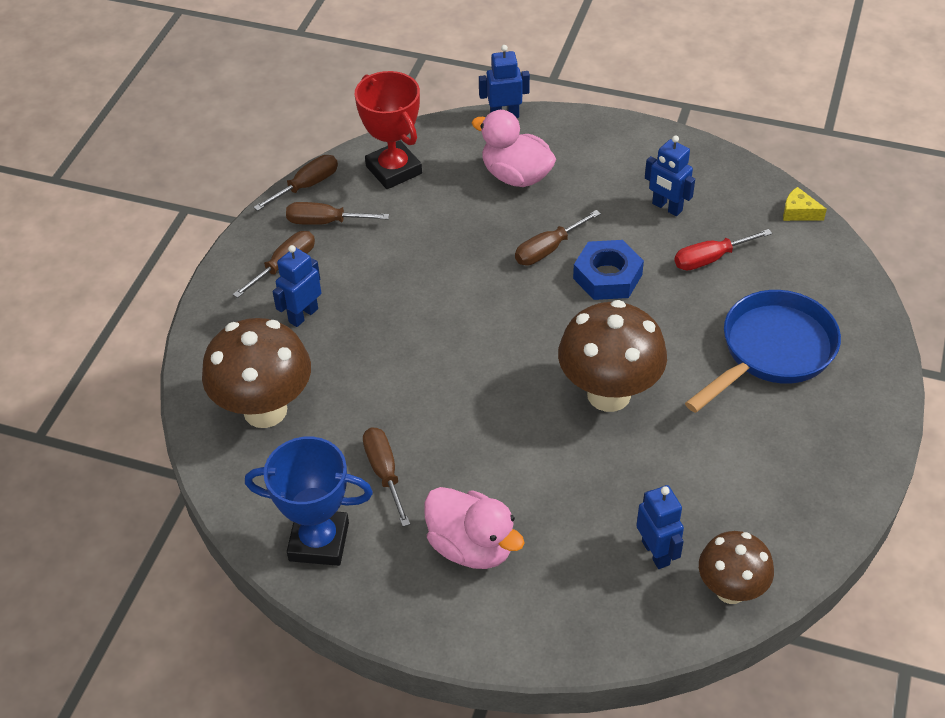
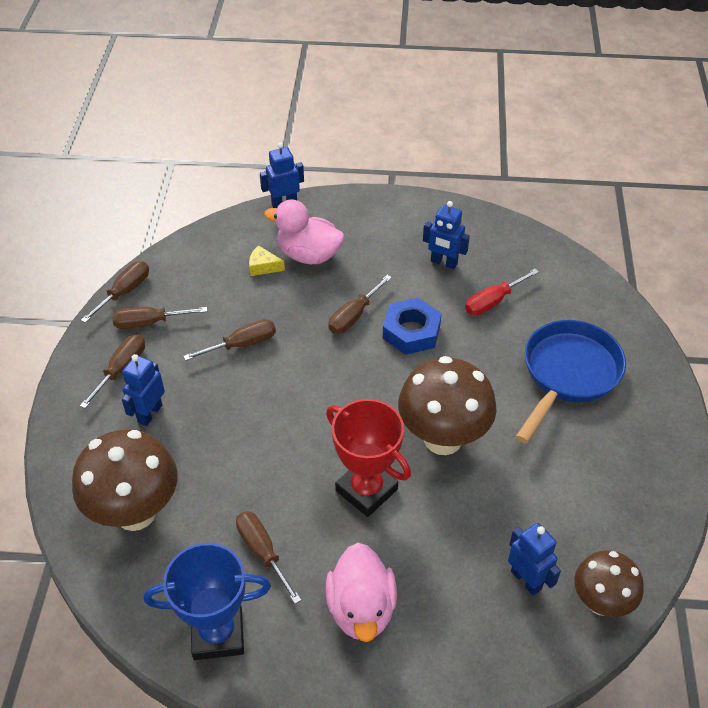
camera: 15 degrees left, 0 degrees up
(393, 170) = (199, 266): red trophy -> red trophy (366, 490)
(418, 260) = (242, 344): none -> brown screwdriver
(471, 546) = (361, 609): pink duck -> pink duck turned 60 degrees clockwise
(798, 212) = (552, 250): yellow cheese -> yellow cheese (263, 266)

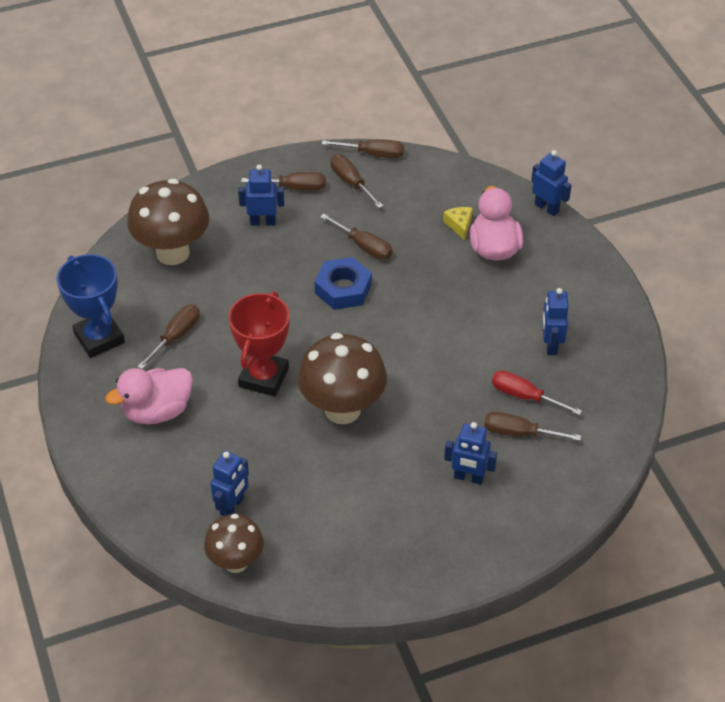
camera: 65 degrees right, 0 degrees up
(354, 316) = (442, 305): brown screwdriver -> brown screwdriver (519, 433)
(411, 331) = (449, 350): blue nut -> blue nut (343, 288)
(568, 375) = (468, 477): blue pan -> blue robot

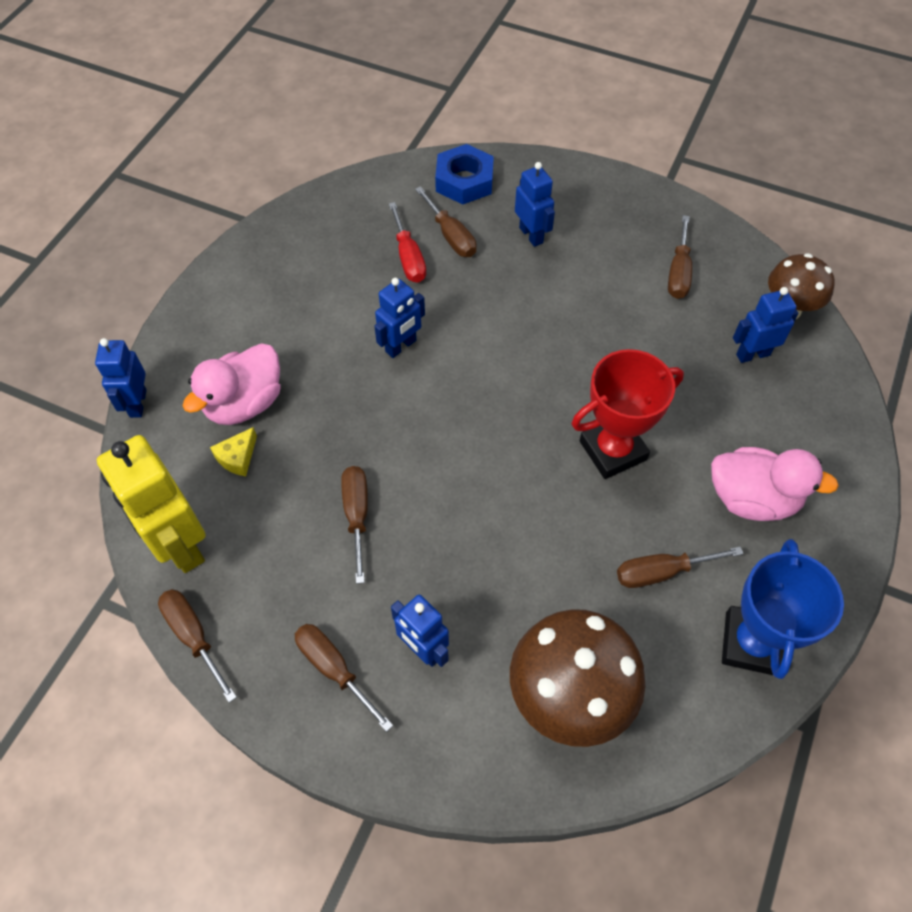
camera: 135 degrees left, 10 degrees up
(342, 409) = (571, 363): brown mushroom -> none
(343, 288) = (435, 483): blue nut -> blue nut (464, 181)
(351, 182) = (267, 616): brown screwdriver -> brown screwdriver (678, 272)
(431, 176) = (180, 544): none -> yellow robot
(550, 345) = (330, 279): blue robot -> blue robot (401, 346)

